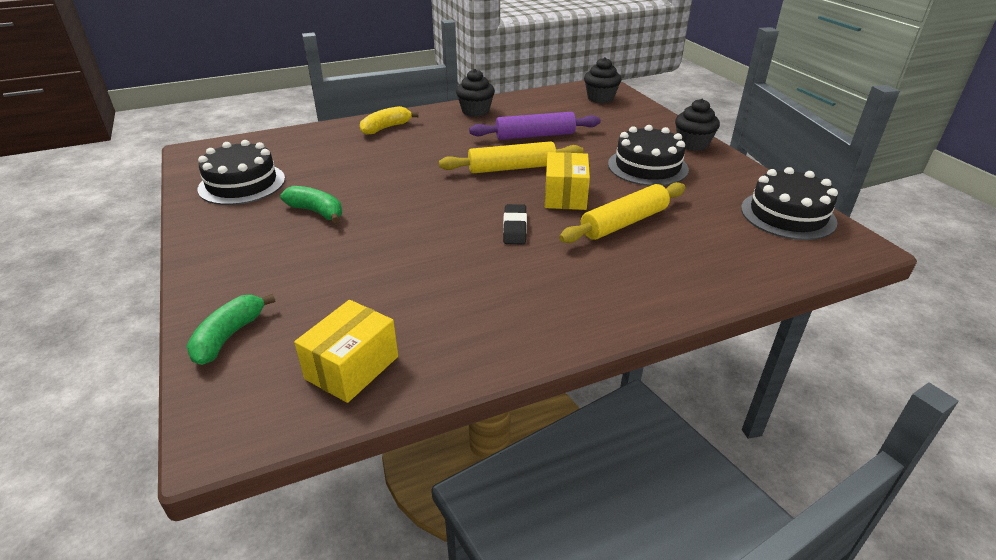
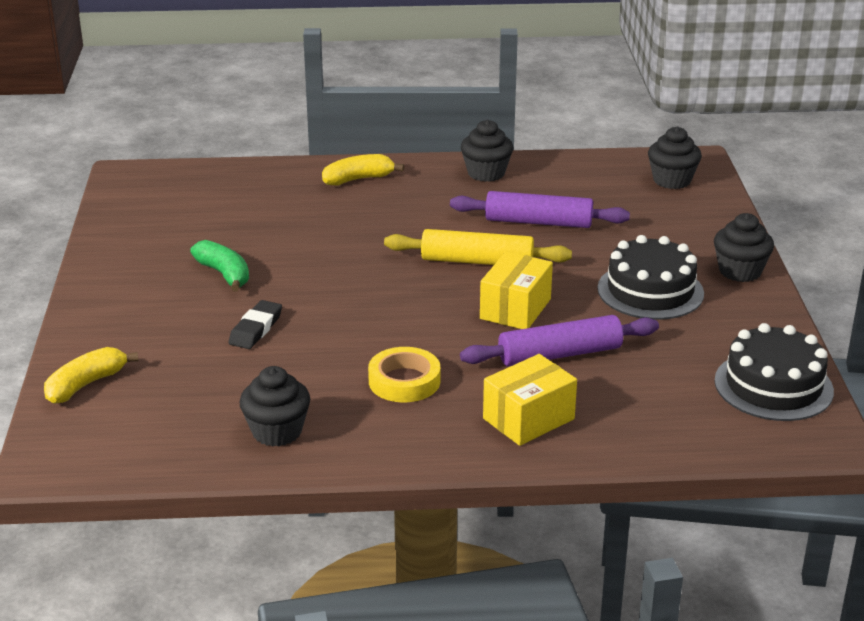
camera: 20 degrees right, 5 degrees down
(229, 336) = (86, 384): green banana -> yellow banana
(242, 184) = (161, 225): black cake -> none
(352, 367) = (182, 437): yellow box -> yellow box (528, 419)
(441, 340) = (277, 431): none -> black cupcake
(514, 228) = (428, 335): black eraser -> black eraser (256, 329)
(522, 269) = (404, 381): none -> yellow tape
(624, 222) = (559, 354): yellow rolling pin -> purple rolling pin

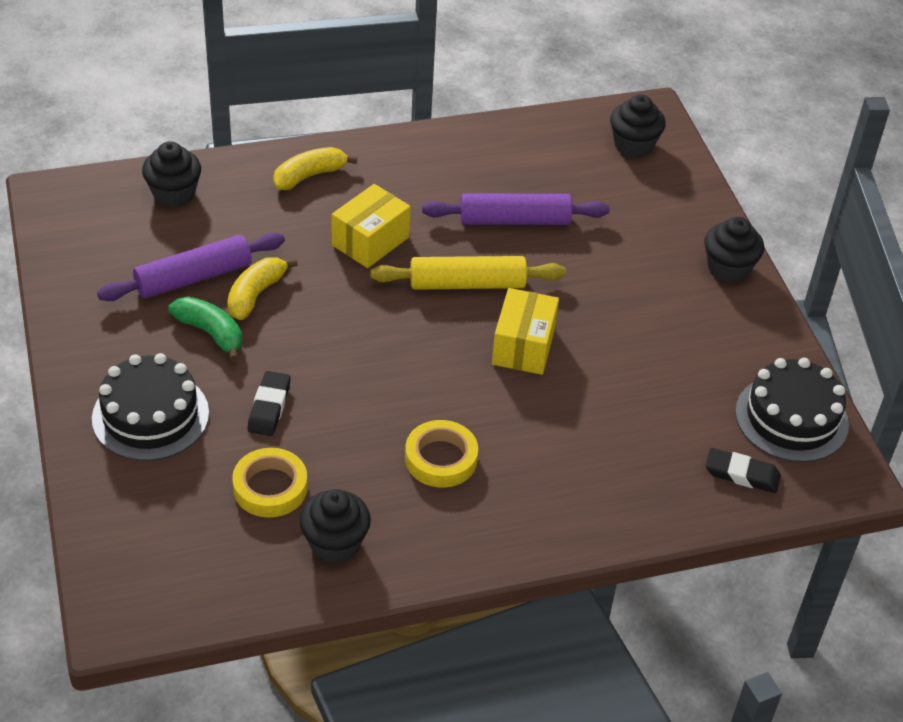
camera: 15 degrees left, 15 degrees up
(86, 384) = (118, 507): yellow banana -> yellow banana (256, 294)
(232, 385) = (270, 487): none -> yellow tape
(486, 173) = (442, 153): black cupcake -> black cupcake (174, 193)
(528, 419) = (574, 492): yellow box -> yellow box (370, 241)
(559, 354) = (582, 403): purple rolling pin -> purple rolling pin (193, 277)
(650, 291) = (648, 305): black cake -> black cake (150, 416)
(707, 423) = (741, 474): none -> black eraser

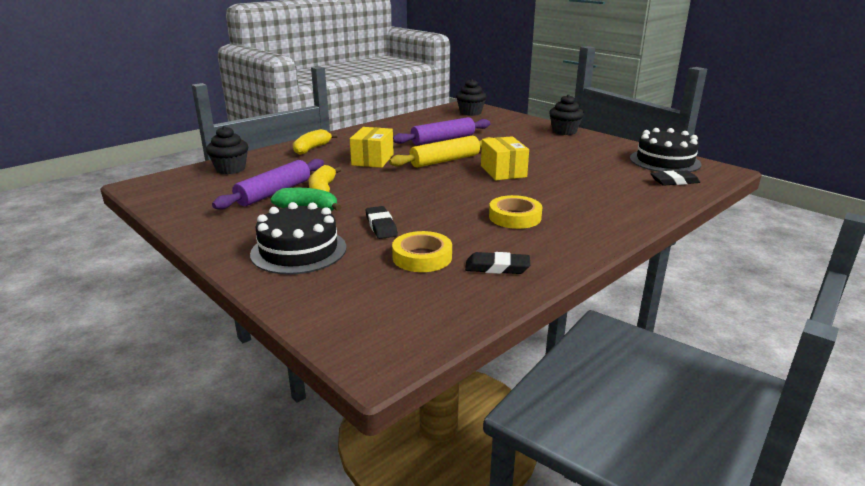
camera: 25 degrees left, 20 degrees down
(335, 543) = (497, 267): black cupcake -> black eraser

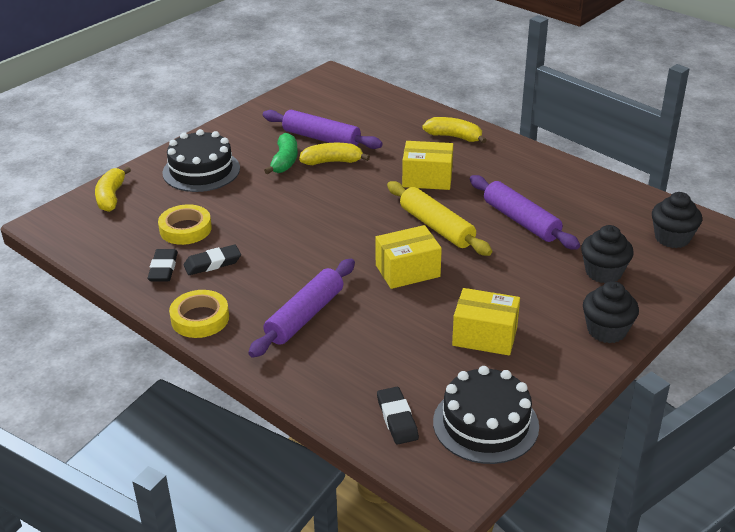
camera: 85 degrees right, 10 degrees up
(230, 169) = (379, 105): black cupcake -> black cupcake (603, 272)
(329, 308) = (111, 197): none -> yellow banana
(381, 226) = (248, 203): black eraser -> black eraser (212, 263)
(515, 217) = (270, 279): yellow tape -> yellow tape (200, 318)
(567, 205) = (305, 316): none -> purple rolling pin
(577, 156) = (485, 336): none -> yellow box

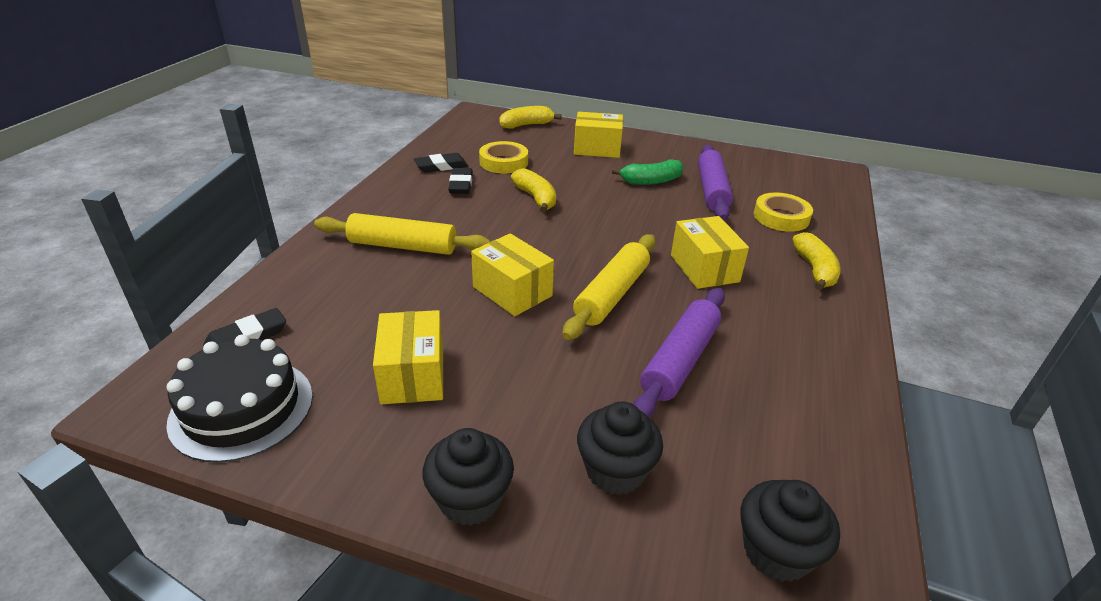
camera: 65 degrees right, 0 degrees up
(200, 318) = (378, 197): yellow tape -> yellow tape (781, 217)
(201, 170) = (597, 149): black cake -> yellow box
(212, 263) = (461, 184): black eraser -> black eraser turned 45 degrees clockwise
(305, 316) = (403, 246): purple rolling pin -> yellow rolling pin
(332, 162) = (676, 205): yellow banana -> yellow banana (536, 198)

